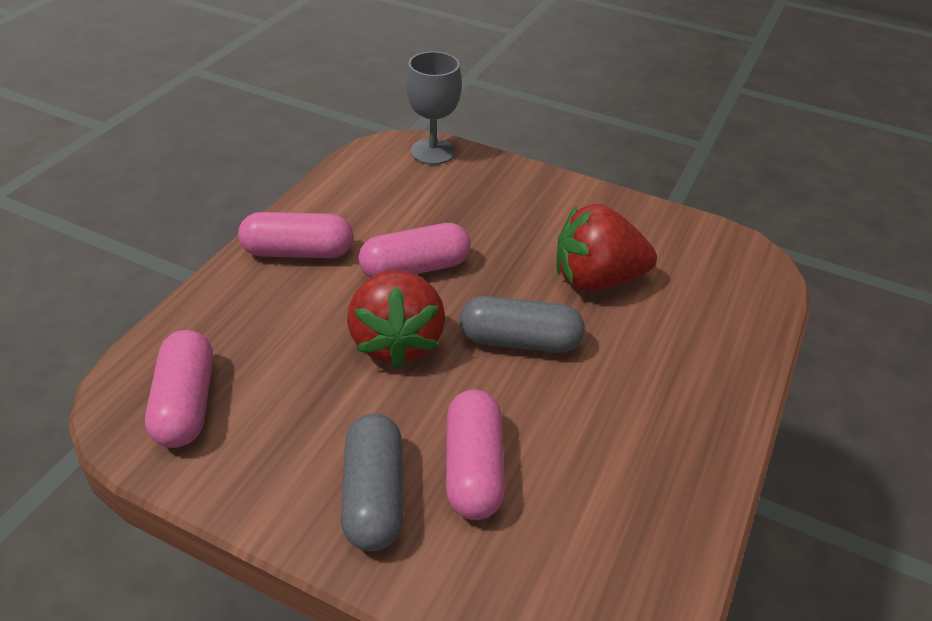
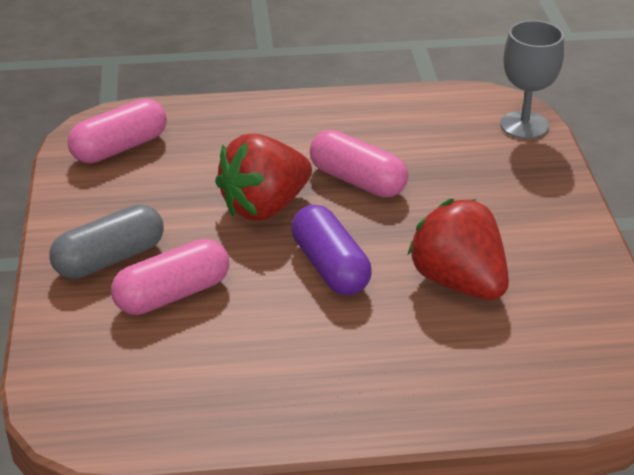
camera: 60 degrees right, 5 degrees down
(298, 252) = (312, 121): pink capsule -> none
(519, 341) = (330, 267): grey capsule -> purple capsule

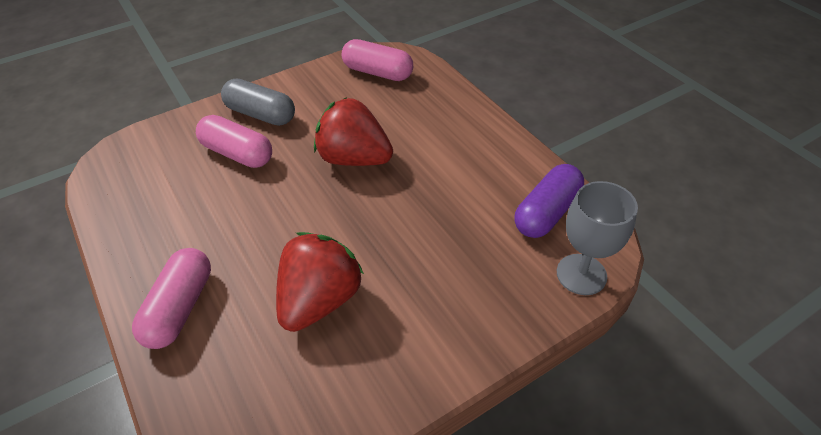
camera: 65 degrees right, 10 degrees up
(330, 267) = (302, 217): purple capsule -> purple capsule (546, 212)
(357, 181) = (418, 194): pink capsule -> pink capsule (180, 308)

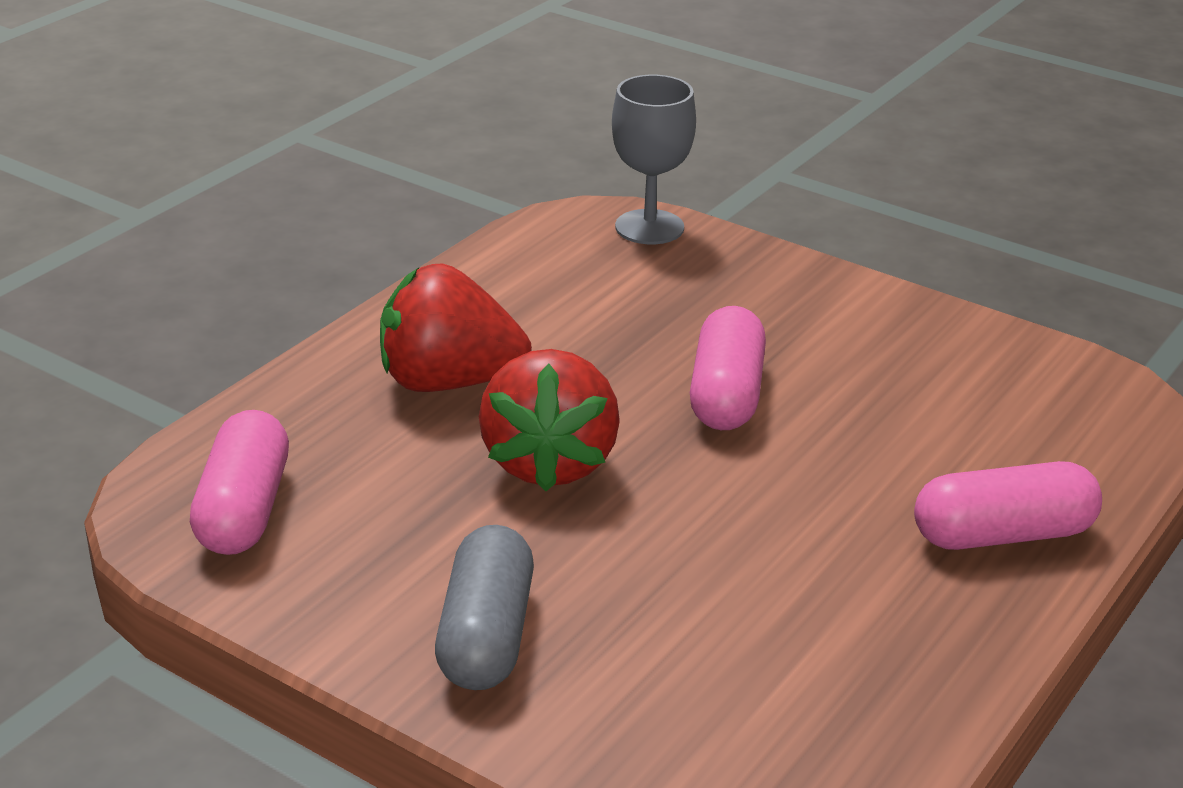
camera: 115 degrees left, 15 degrees down
(237, 153) = (631, 618): pink capsule -> pink capsule (726, 394)
(320, 300) = (867, 409): red strawberry -> red strawberry (449, 382)
(546, 212) = (553, 262): purple capsule -> none

